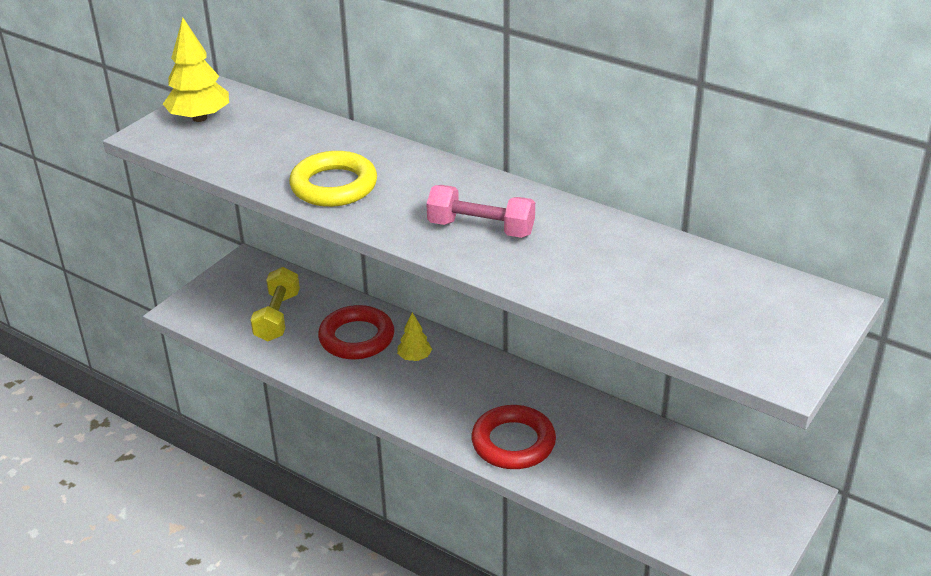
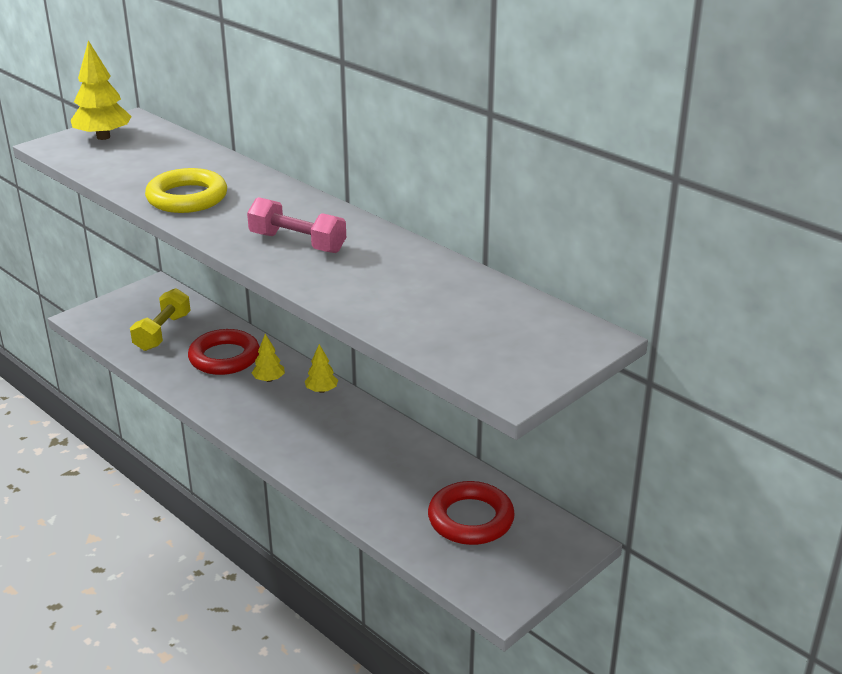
camera: 10 degrees right, 5 degrees down
(474, 362) = (321, 390): none -> yellow tree
(513, 442) = (326, 461): red ring -> red ring (470, 519)

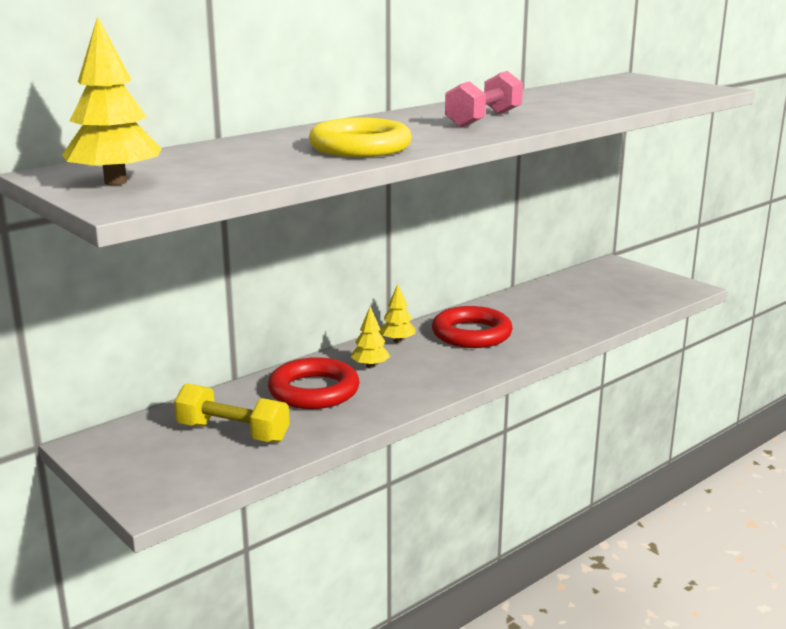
camera: 85 degrees left, 10 degrees down
(470, 519) = (596, 291): red ring -> red ring (471, 334)

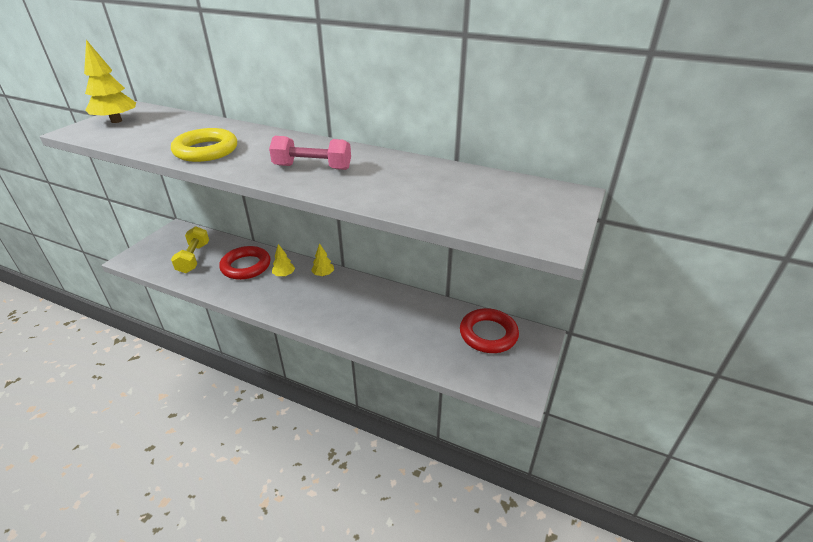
camera: 65 degrees right, 15 degrees up
(471, 334) = (349, 299): red ring -> red ring (488, 334)

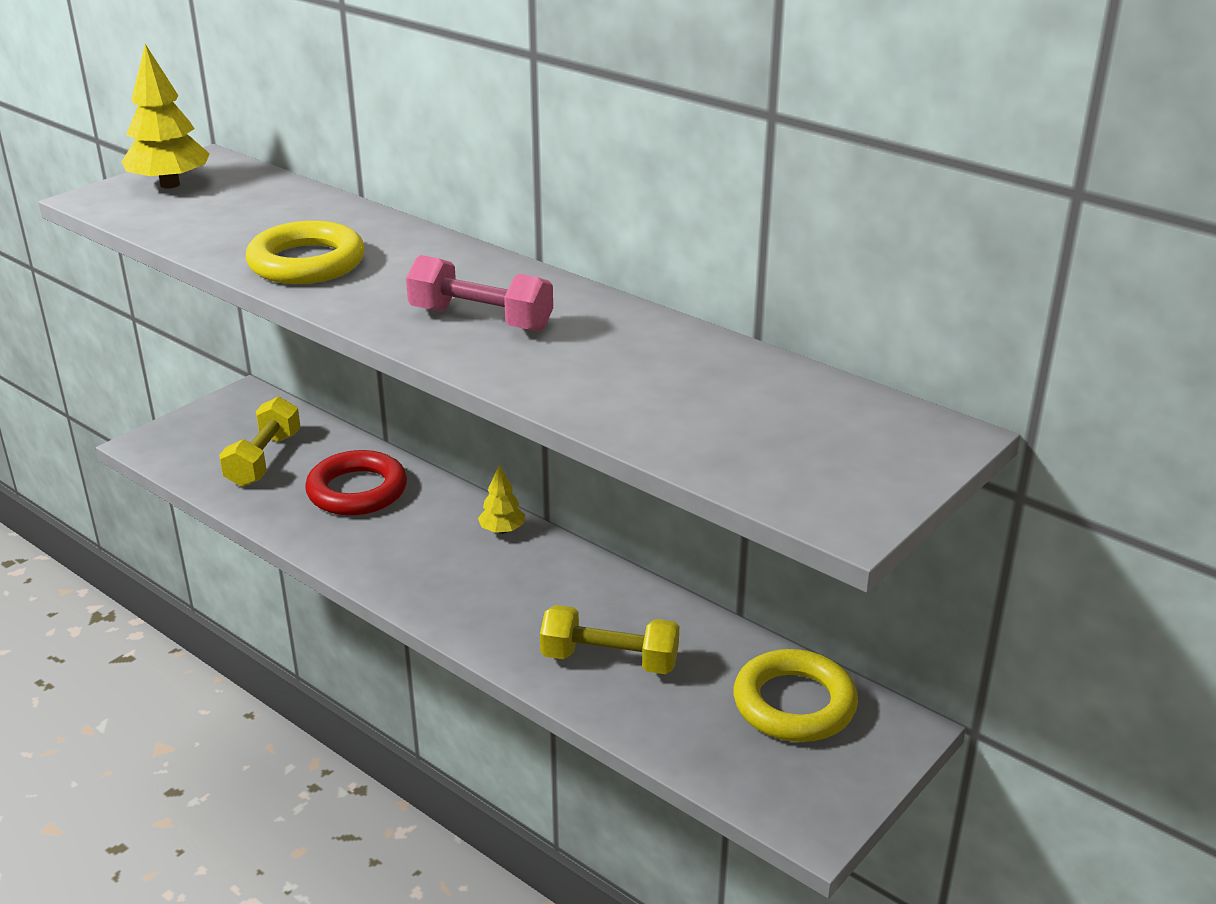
camera: 15 degrees right, 5 degrees down
(284, 275) = (425, 519): yellow tree -> none
(396, 329) = (609, 660): none -> yellow dumbbell
(488, 334) = (794, 704): red ring -> yellow ring

